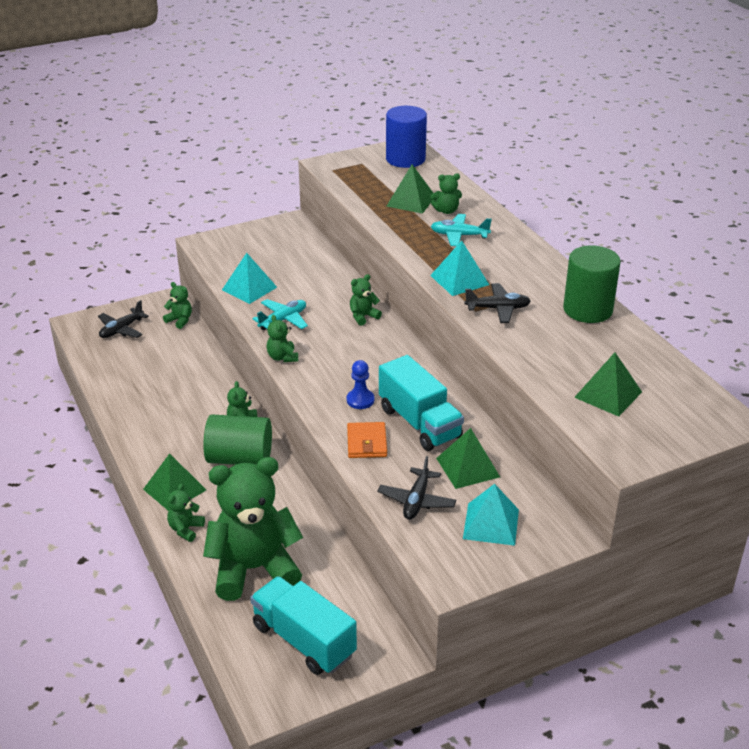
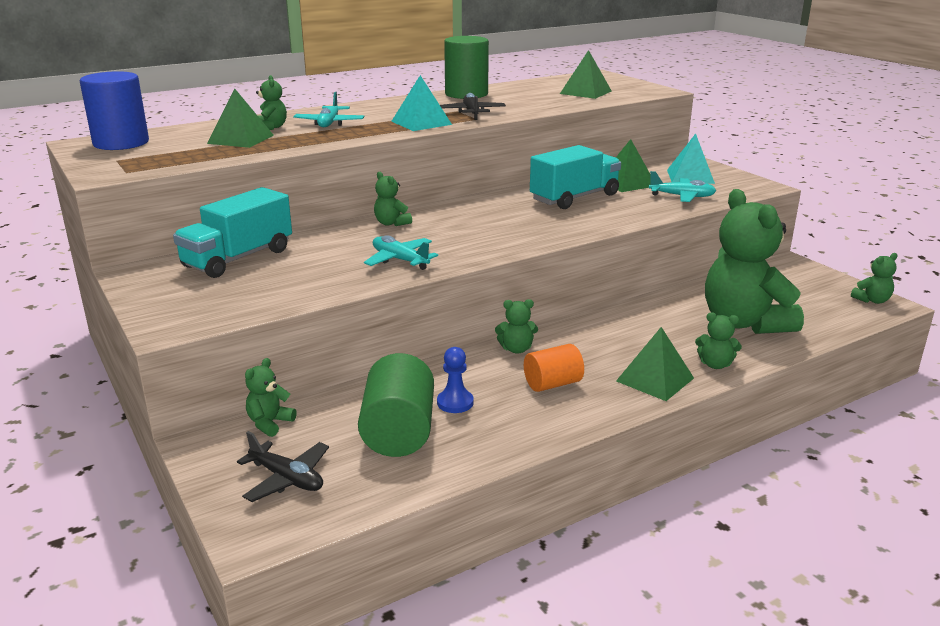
camera: 95 degrees left, 10 degrees down
(186, 436) = (552, 384): none -> orange cylinder
(240, 458) = (581, 345): green cylinder -> green cylinder (398, 432)
(249, 288) = (319, 284): turquoise pyramid -> none
(282, 357) = (482, 255): green teddy bear -> green teddy bear (872, 300)
(303, 640) = (809, 295): turquoise truck -> turquoise truck (238, 258)
(360, 400) = (549, 219): blue pawn -> blue pawn (455, 403)
(367, 443) = (615, 214): orange wallet -> none
(416, 501) = (682, 196): black plane -> turquoise plane

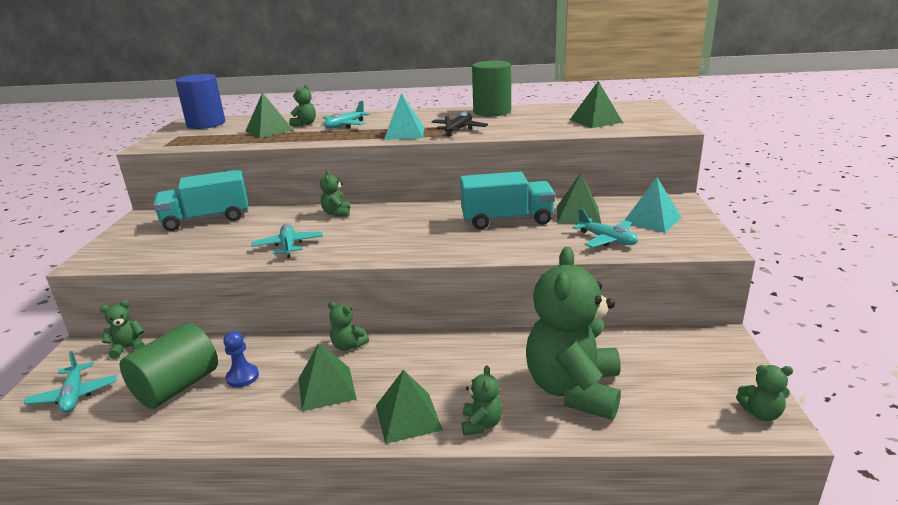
camera: 35 degrees right, 0 degrees up
(287, 479) = (74, 395): black plane -> turquoise plane
(552, 384) = (326, 388): orange cylinder -> green pyramid
(715, 364) = (481, 424): green teddy bear -> green teddy bear turned 135 degrees counterclockwise

